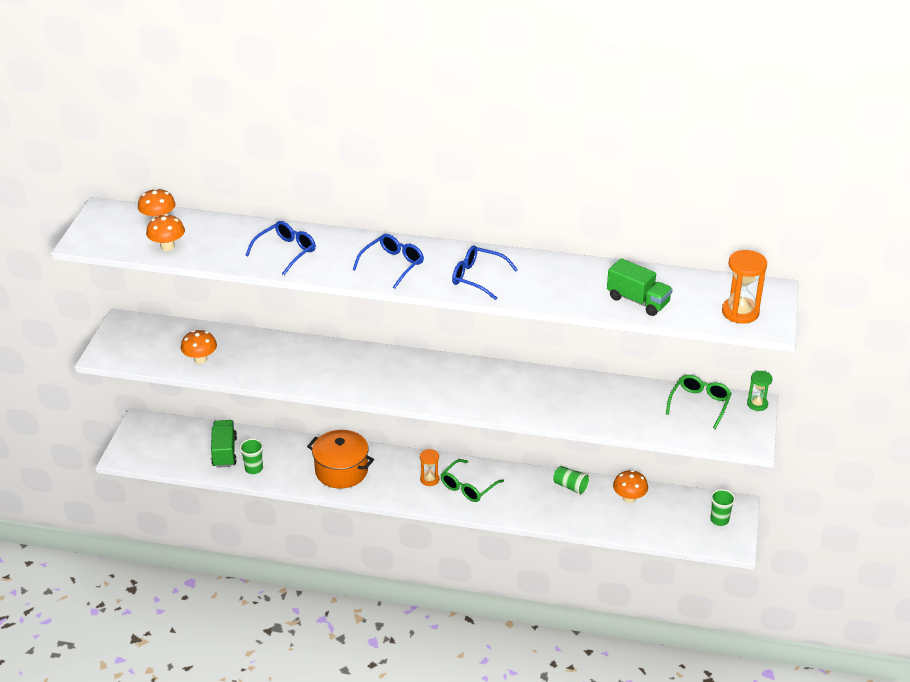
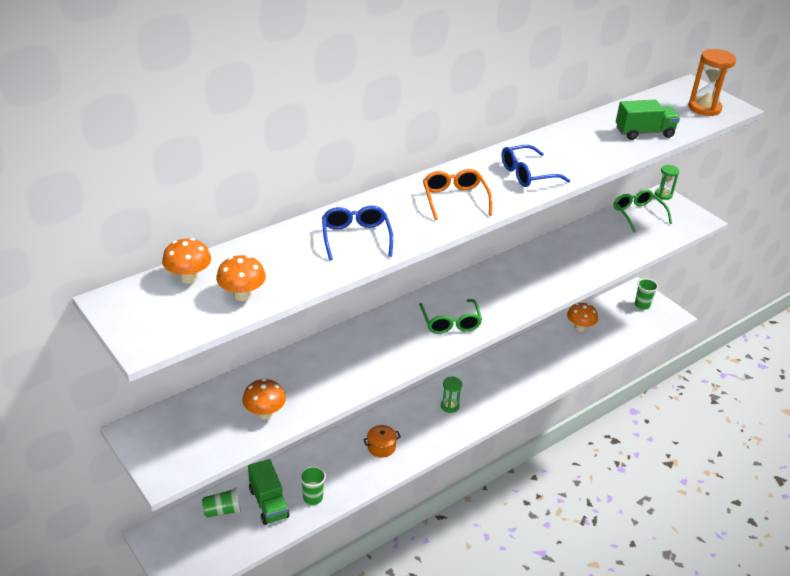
camera: 50 degrees left, 0 degrees up
(224, 452) = (268, 503): green truck -> green truck turned 150 degrees counterclockwise
(341, 471) = (381, 447): orange pot -> orange pot, size x0.52
(393, 265) = (454, 199): blue glasses -> orange glasses
(429, 479) = (449, 406): orange hourglass -> green hourglass
(468, 487) = (481, 392): green glasses -> green glasses (450, 323)
(570, 487) = (538, 345): green cup -> green cup (222, 511)

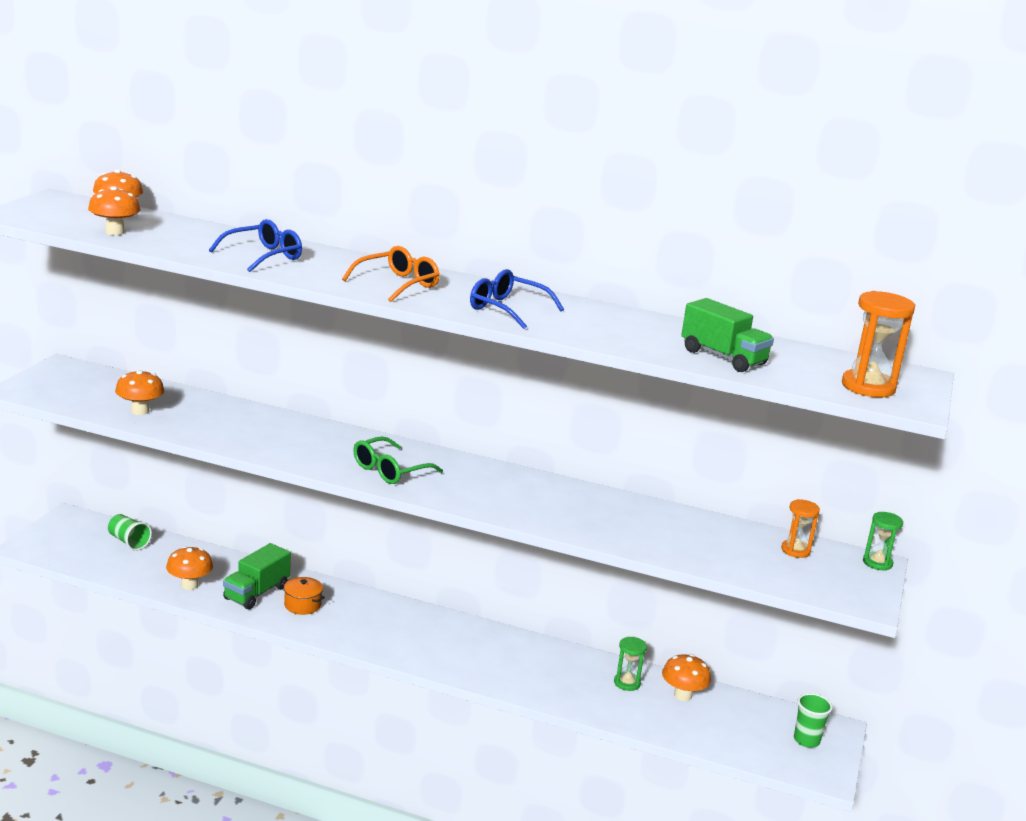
camera: 55 degrees right, 15 degrees down
(268, 503) = (160, 563): green truck -> green truck (256, 593)
(313, 497) = (189, 585): green cup -> orange mushroom
(449, 406) = (416, 632): green hourglass -> green hourglass (627, 683)
(637, 214) = (795, 550): green glasses -> orange hourglass

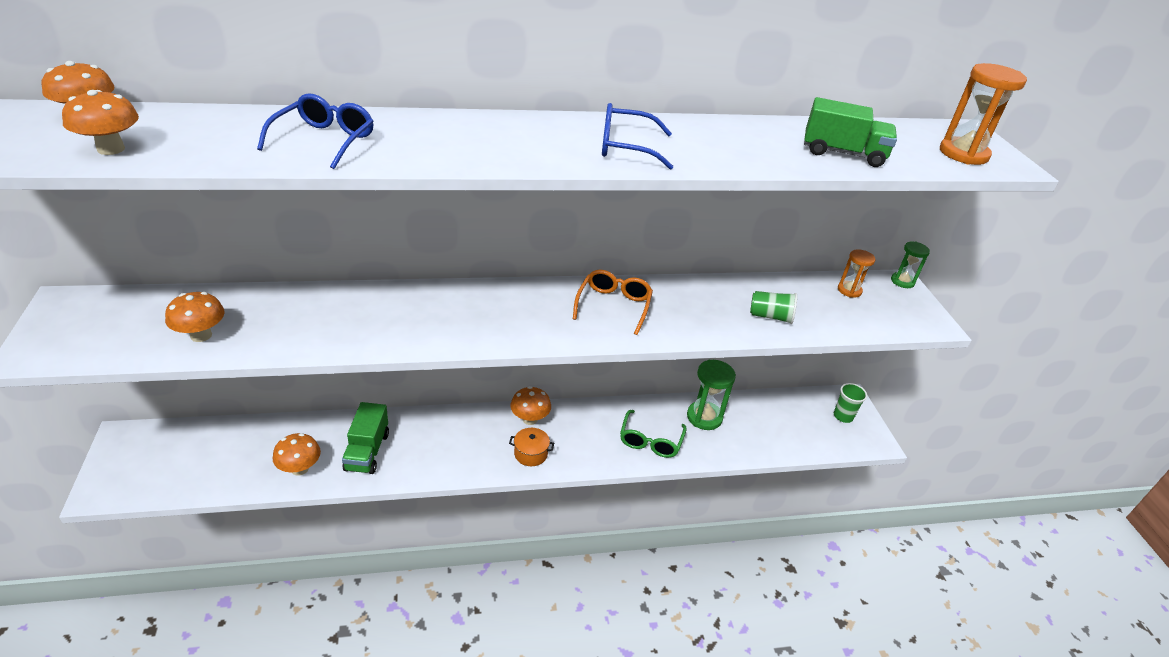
camera: 30 degrees left, 15 degrees up
(128, 542) = (205, 442): green cup -> green cup (770, 316)
(302, 605) = (416, 447): orange pot -> orange pot (531, 454)
(389, 470) = (502, 322): green glasses -> green glasses (650, 441)
(398, 284) = (498, 143): orange glasses -> orange glasses (613, 306)
(627, 683) = (704, 417): green hourglass -> green hourglass, size x1.65
(682, 695) = (745, 412): orange mushroom -> orange mushroom (530, 419)

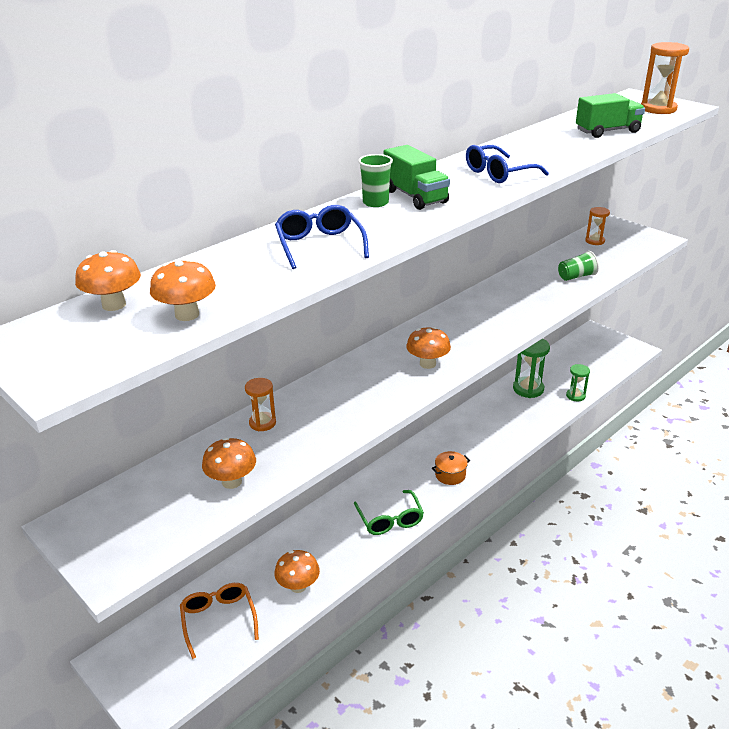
camera: 30 degrees left, 5 degrees down
(292, 301) = (262, 423): none -> orange hourglass
(367, 451) = (334, 543): green truck -> green truck (415, 197)
(530, 419) = (421, 453): orange mushroom -> orange mushroom (427, 364)
(613, 306) = (481, 315): orange glasses -> orange glasses (218, 619)
(650, 441) = (514, 422): green glasses -> green glasses (390, 520)
(843, 416) = (603, 344): green cup -> green cup (375, 203)
(902, 281) = (613, 223): green hourglass -> green hourglass (575, 396)

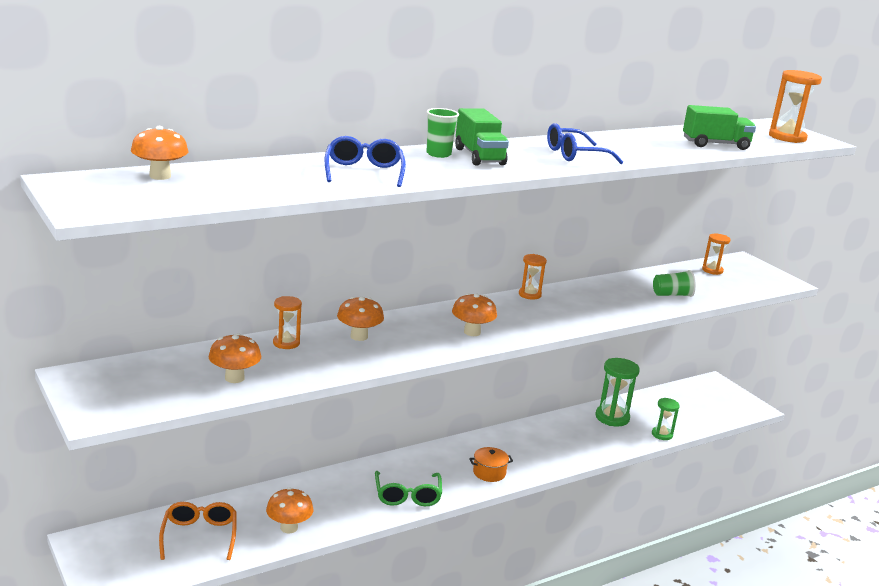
camera: 10 degrees right, 10 degrees down
(187, 315) = (216, 192): orange mushroom -> orange mushroom (359, 336)
(456, 306) = (529, 295): none -> orange hourglass

